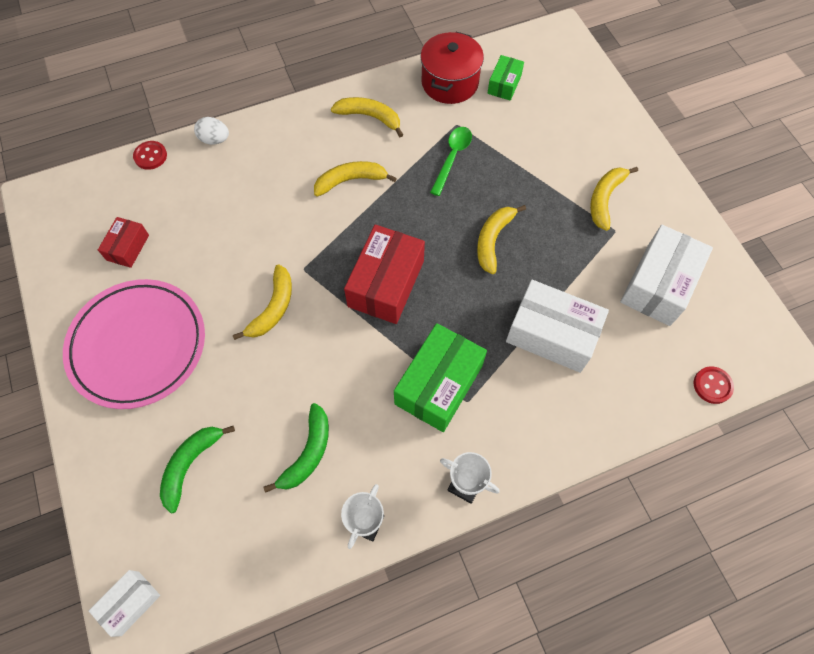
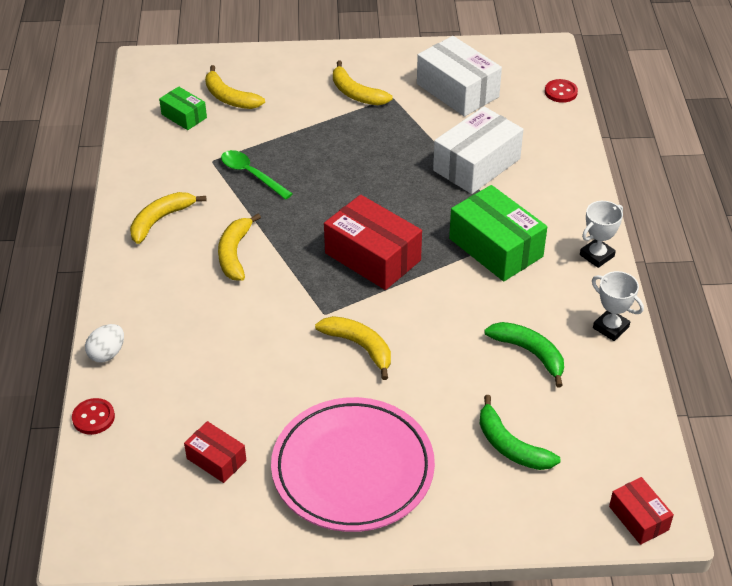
camera: 70 degrees left, 20 degrees down
(130, 603) = (638, 518): white box -> red box
(450, 83) = (155, 152): red pot -> none
(493, 240) = (362, 173): yellow banana -> yellow banana (229, 97)

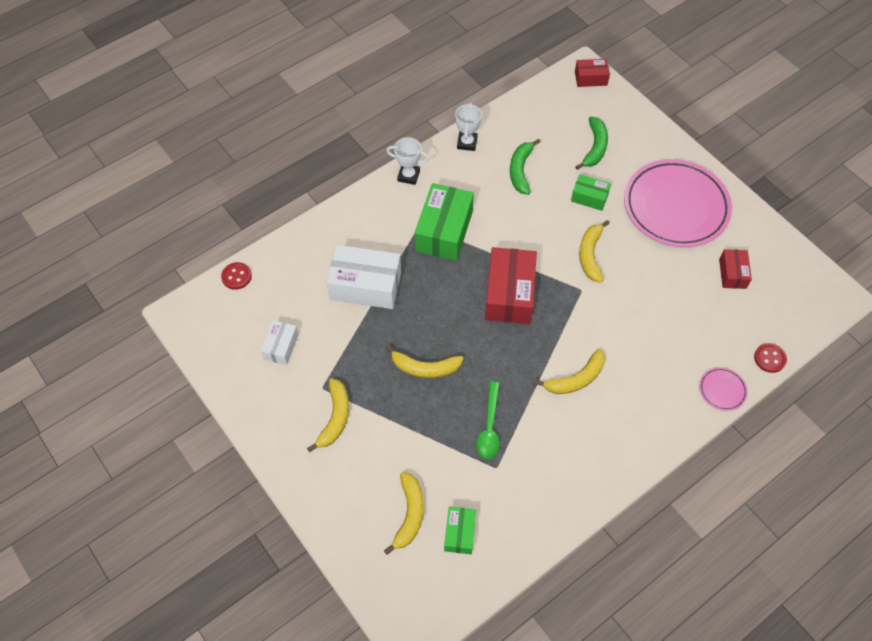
camera: 125 degrees left, 15 degrees up
(107, 353) = (722, 390): white egg -> pink plate
(160, 220) = (586, 454): yellow banana -> yellow banana (425, 368)
(438, 393) = (589, 197): none -> green box
(457, 90) = (281, 346): white box -> white box, size x0.54
(638, 518) = (590, 78): red box -> red box turned 60 degrees clockwise

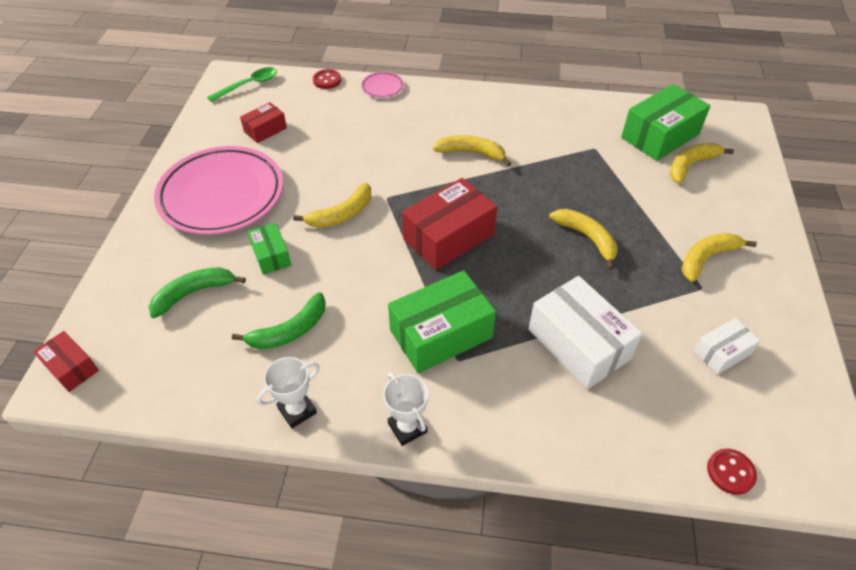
camera: 135 degrees left, 10 degrees down
(460, 533) = (660, 136): green box -> green box, size x1.86
(489, 427) = (574, 170): green spoon -> green spoon (248, 85)

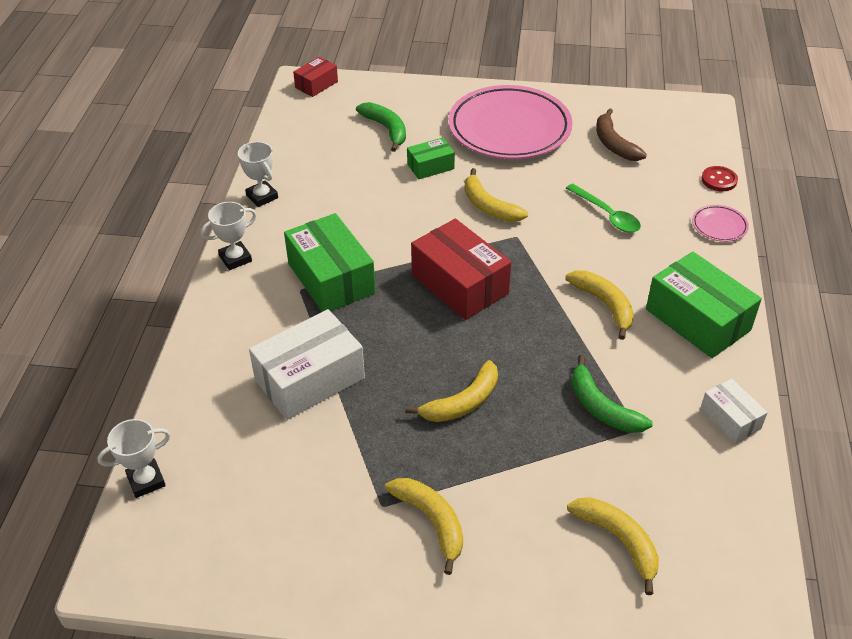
camera: 90 degrees right, 5 degrees down
(248, 85) = (691, 124): green spoon -> green spoon (607, 215)
(265, 130) = (614, 144): red box -> brown banana
(290, 330) = (342, 185): green banana -> green banana (602, 407)
(471, 153) = (604, 304): yellow banana -> yellow banana turned 45 degrees counterclockwise
(660, 136) = (683, 513): green box -> green box (697, 319)
(722, 352) = (286, 505): white box -> white box (730, 419)
(730, 472) = (146, 481): red button -> white trophy

